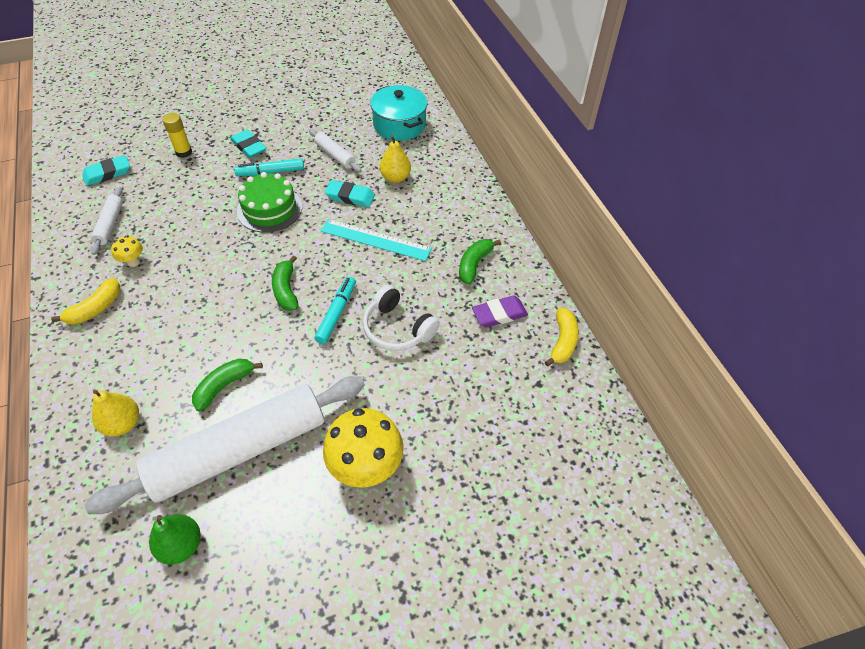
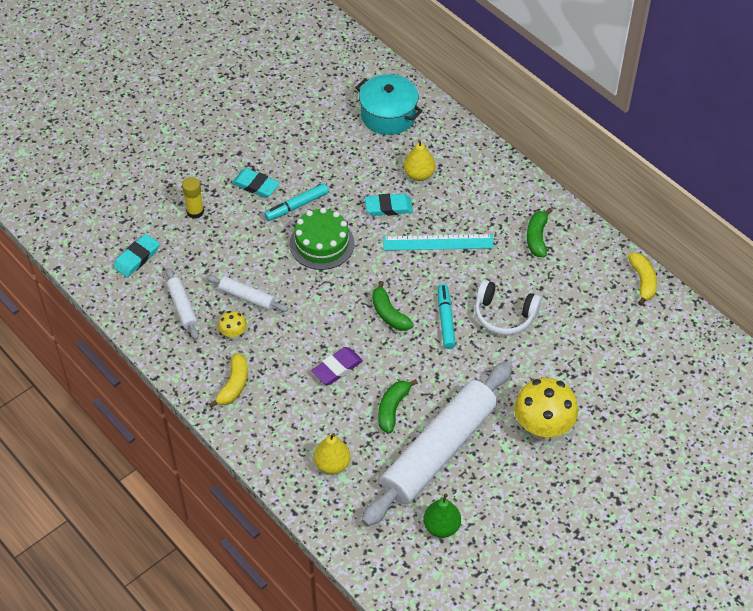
camera: 20 degrees left, 0 degrees up
(335, 155) = (347, 168): white rolling pin -> white rolling pin (247, 297)
(499, 314) = (581, 275): purple eraser -> purple eraser (337, 368)

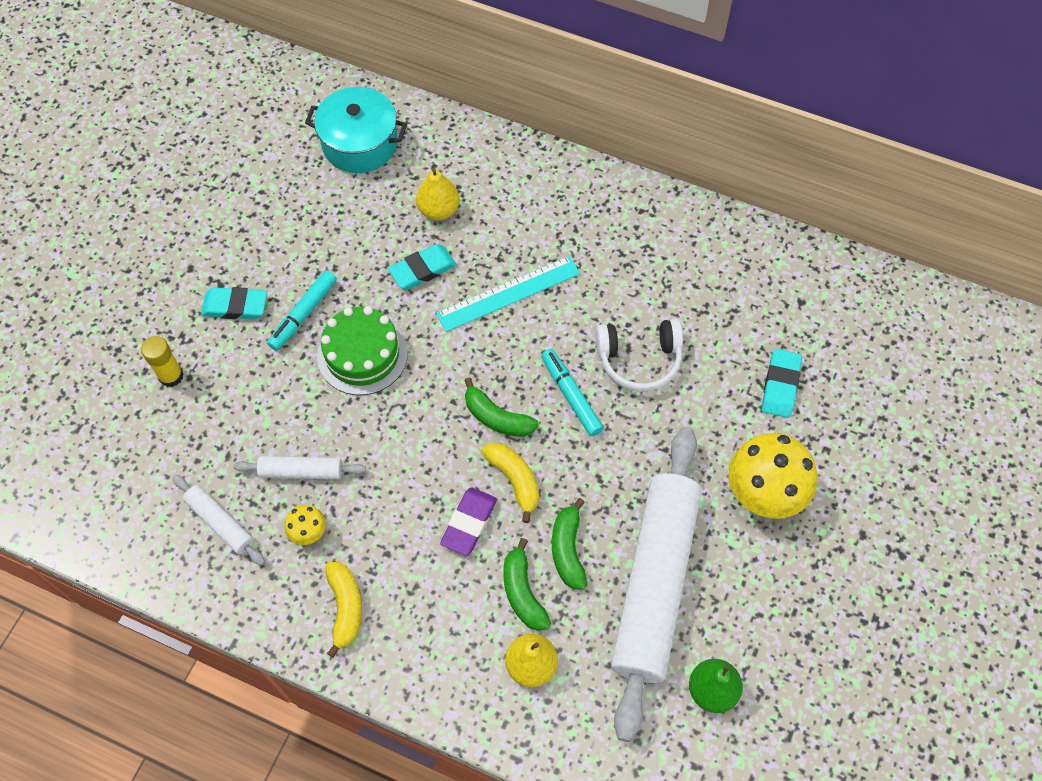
camera: 25 degrees left, 10 degrees up
(137, 258) = (122, 476): turquoise eraser -> turquoise eraser (780, 385)
(537, 237) = (625, 239): green banana -> green banana (523, 592)
(642, 281) = (776, 247): yellow banana -> yellow banana (514, 480)

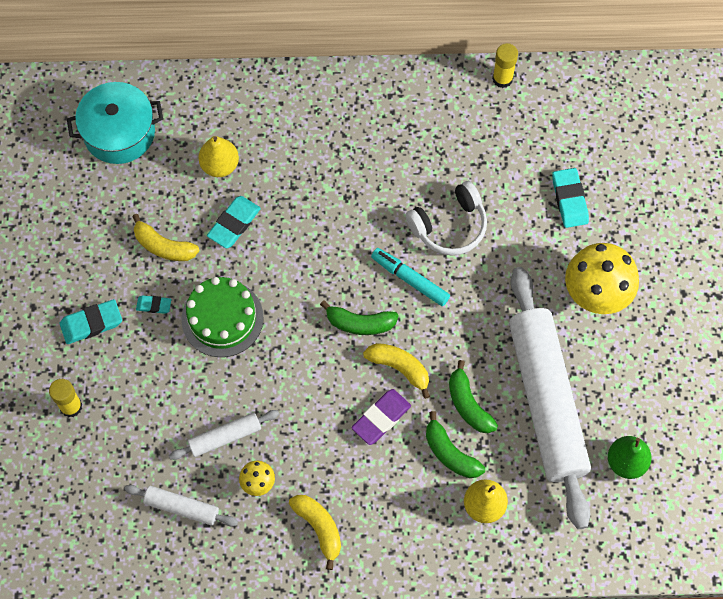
camera: 25 degrees left, 5 degrees up
(303, 314) = (154, 305): turquoise marker -> turquoise eraser
(343, 263) = (164, 246): none -> yellow banana
(469, 523) = (381, 418): purple eraser -> purple eraser turned 45 degrees clockwise
(508, 293) = (316, 214): turquoise ruler -> none
(766, 239) = (502, 79): none -> yellow glue stick

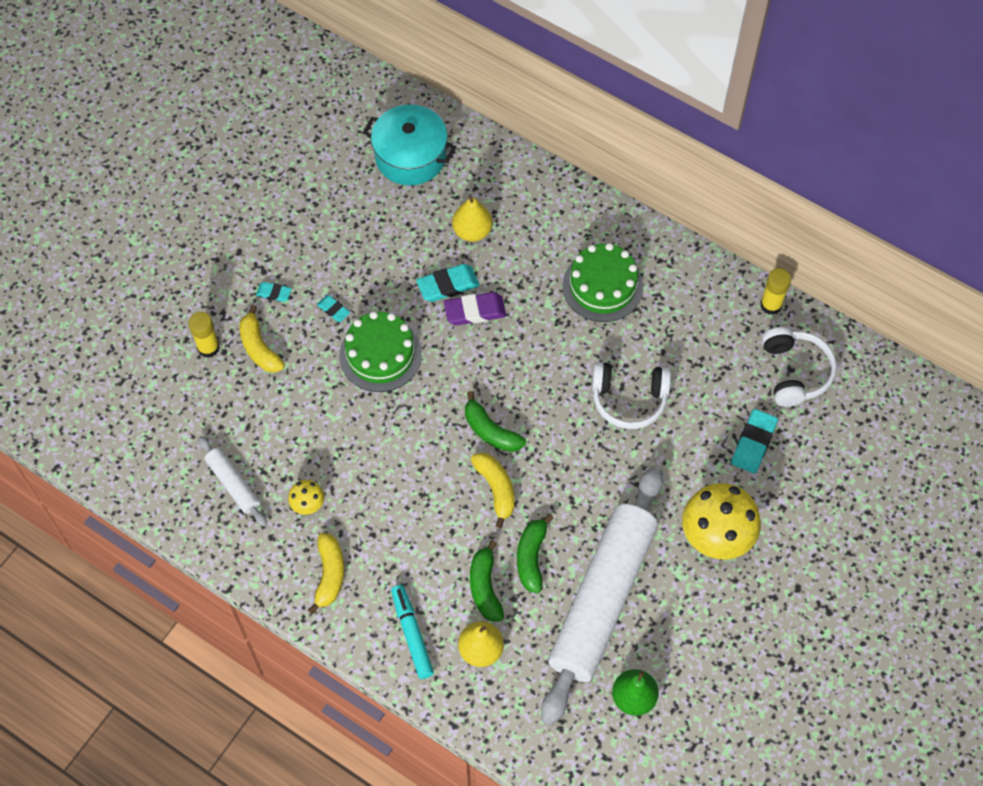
camera: 35 degrees right, 5 degrees down
(91, 323) = (274, 293): turquoise eraser -> turquoise eraser, size x0.58
(164, 246) = (377, 268): yellow banana -> yellow banana (259, 348)
(225, 437) = (310, 451): white rolling pin -> none
(360, 146) = (602, 286): none -> green cake
(381, 418) = (449, 520): purple eraser -> purple eraser (475, 311)
(410, 279) = (561, 422): turquoise marker -> turquoise marker (412, 634)
(559, 122) = (795, 372): none -> white headphones

